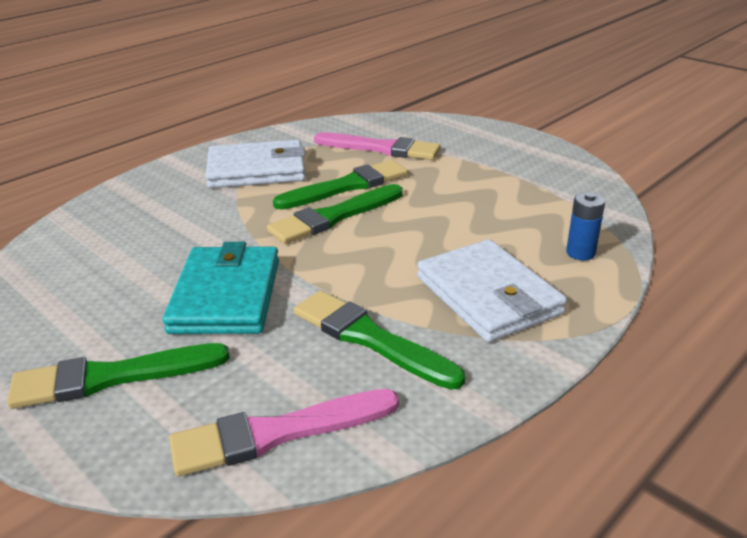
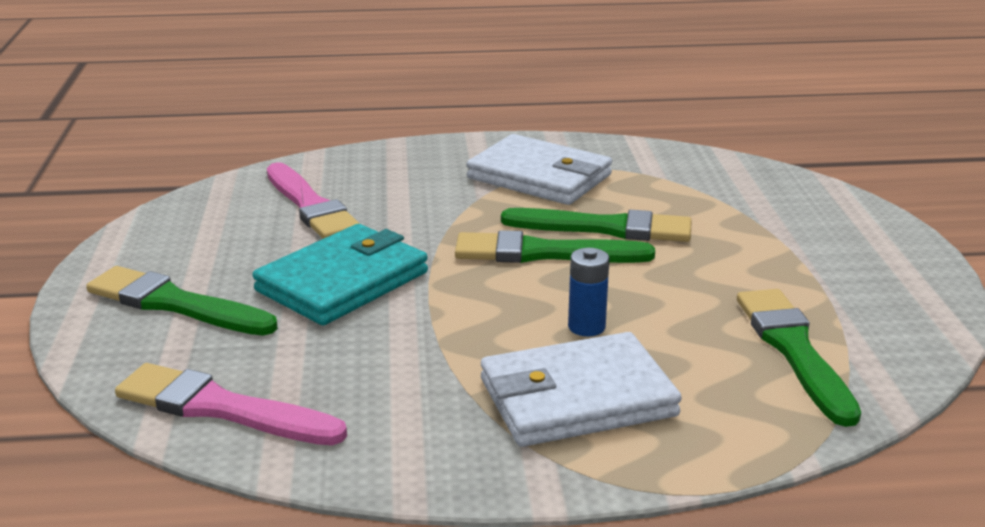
camera: 40 degrees right, 5 degrees down
(370, 338) = (403, 377): green brush -> green brush (794, 350)
(381, 148) = (708, 202): pink brush -> pink brush (311, 206)
(488, 295) = (577, 398): white wallet -> white wallet turned 60 degrees clockwise
(580, 253) = (758, 408): blue battery -> blue battery (586, 327)

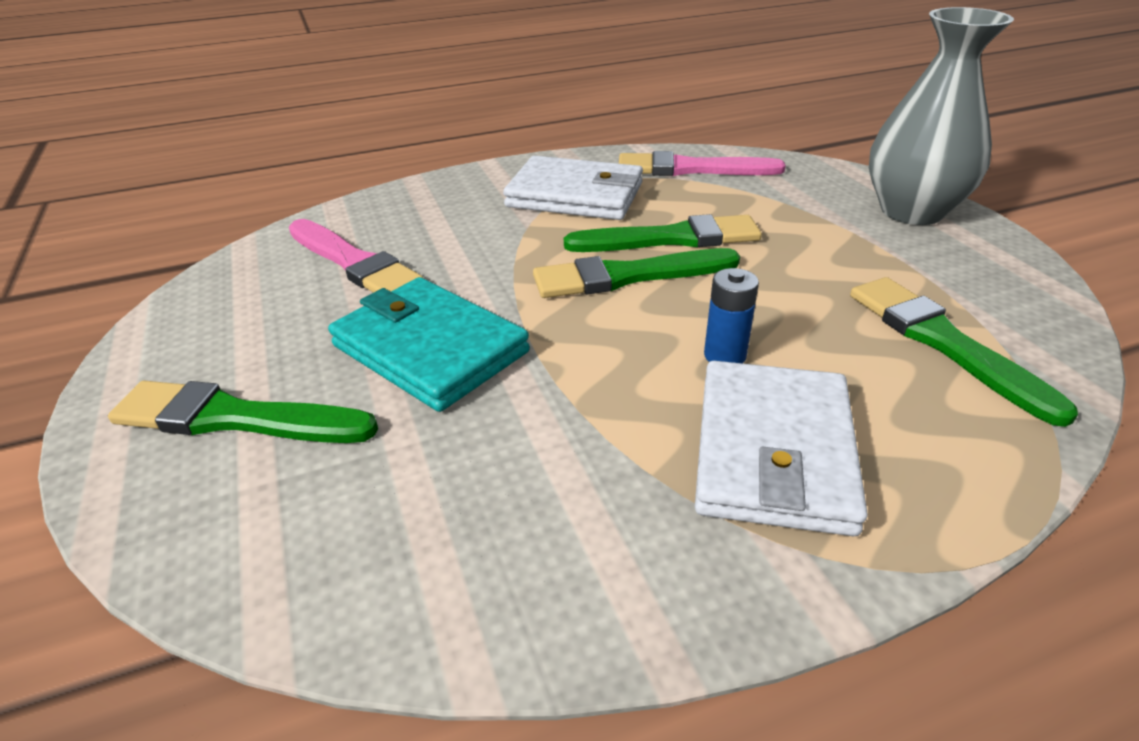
camera: 15 degrees left, 10 degrees up
(222, 408) = (351, 570): pink brush -> pink brush (691, 169)
(343, 281) = (430, 349): turquoise wallet -> turquoise wallet turned 75 degrees counterclockwise
(577, 398) = (773, 451): white wallet -> white wallet turned 45 degrees counterclockwise
(867, 239) = (911, 211): none -> grey vase

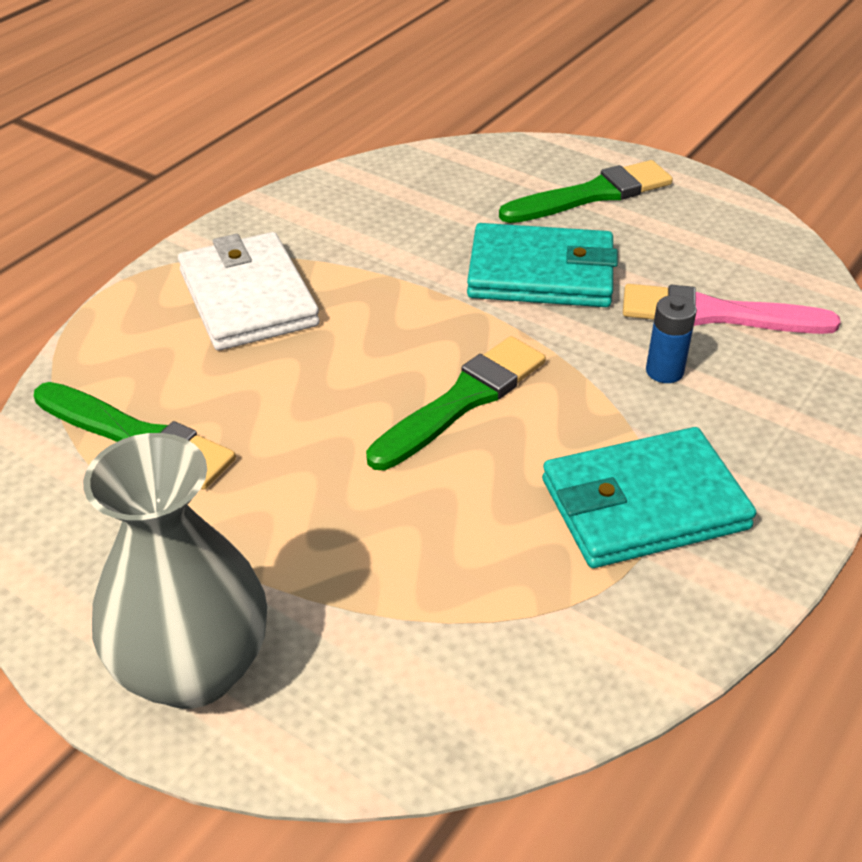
camera: 145 degrees right, 5 degrees up
(575, 195) = (643, 504): white wallet -> turquoise wallet
(671, 238) = (464, 473): green brush -> none
(691, 169) = (556, 645): pink brush -> none
(724, 355) = (319, 353): blue battery -> blue battery (664, 371)

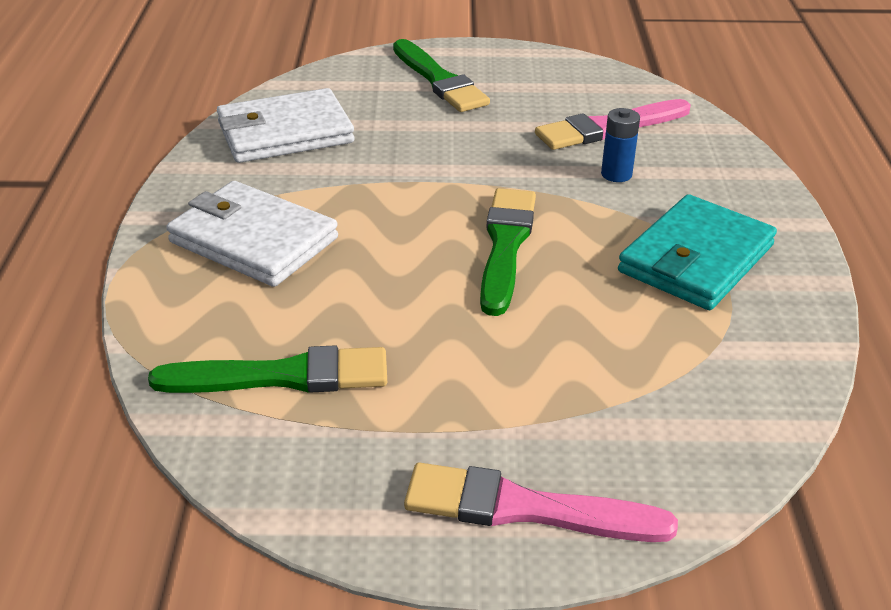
camera: 35 degrees left, 5 degrees down
(193, 669) = (525, 508): grey vase -> pink brush
(385, 199) = (285, 133): none -> white wallet
(541, 273) = (463, 143): turquoise wallet -> none
(592, 195) = (439, 80): green brush -> green brush turned 120 degrees clockwise

